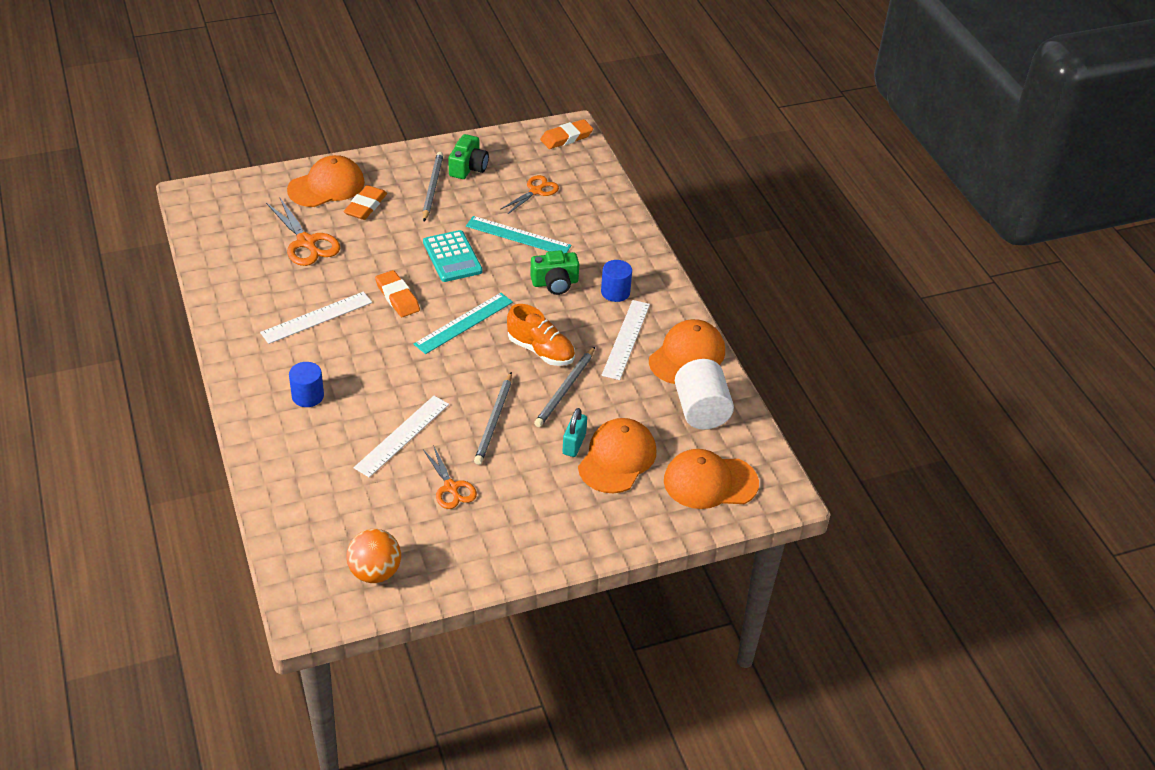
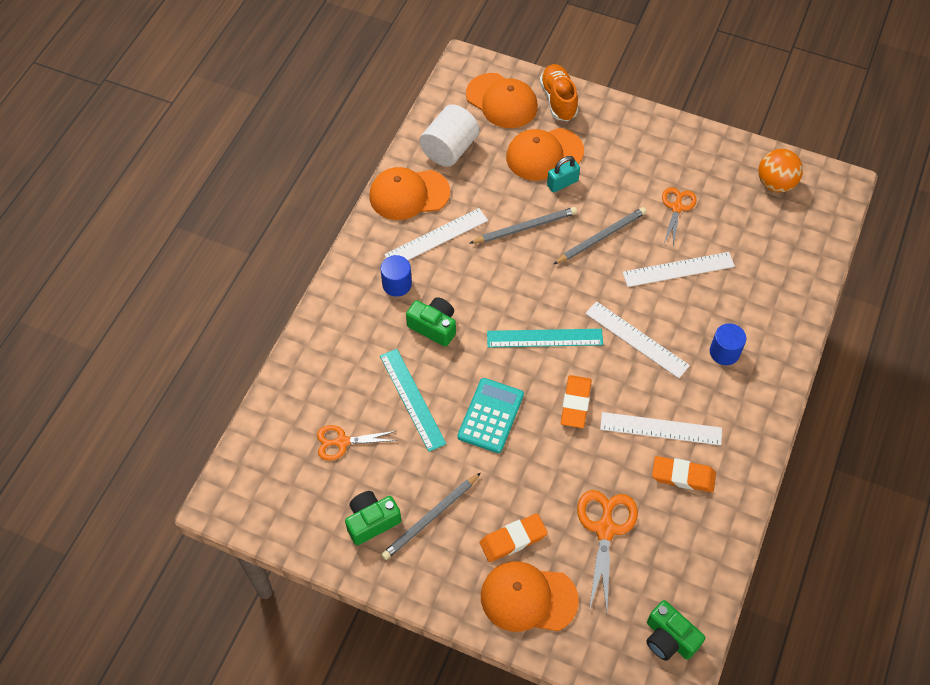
camera: 135 degrees left, 15 degrees up
(213, 214) = (669, 638): none -> green camera
(390, 363) = (637, 339): none -> white ruler
(541, 351) = (510, 271): orange shoe -> orange shoe (558, 100)
(566, 137) = (239, 493): orange eraser -> orange eraser (683, 476)

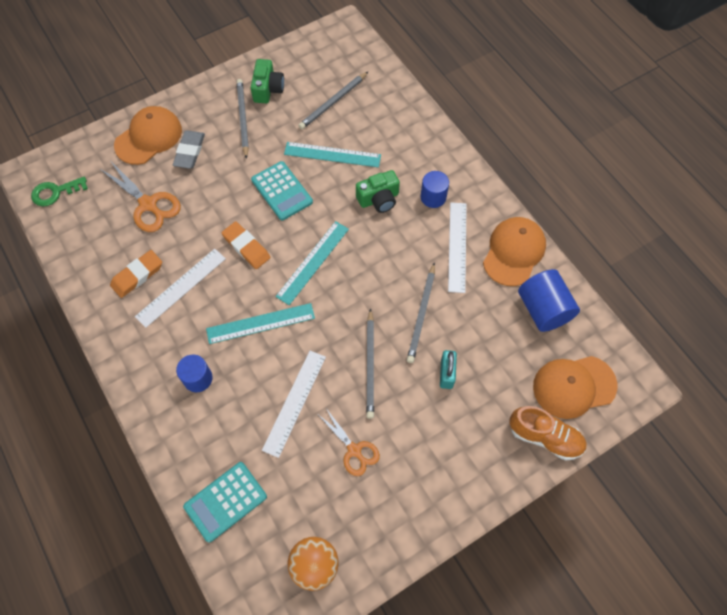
camera: 125 degrees right, 5 degrees up
(342, 442) = (333, 102): orange scissors -> grey pencil
(449, 149) = (543, 309): white cylinder -> blue cylinder
(513, 539) = (190, 152): orange eraser -> grey eraser
(544, 154) = (488, 380): orange cap -> none
(637, 339) = (260, 323): white ruler -> turquoise ruler
(669, 638) = (55, 192): green camera -> green key
(791, 265) = (225, 501): none -> turquoise calculator

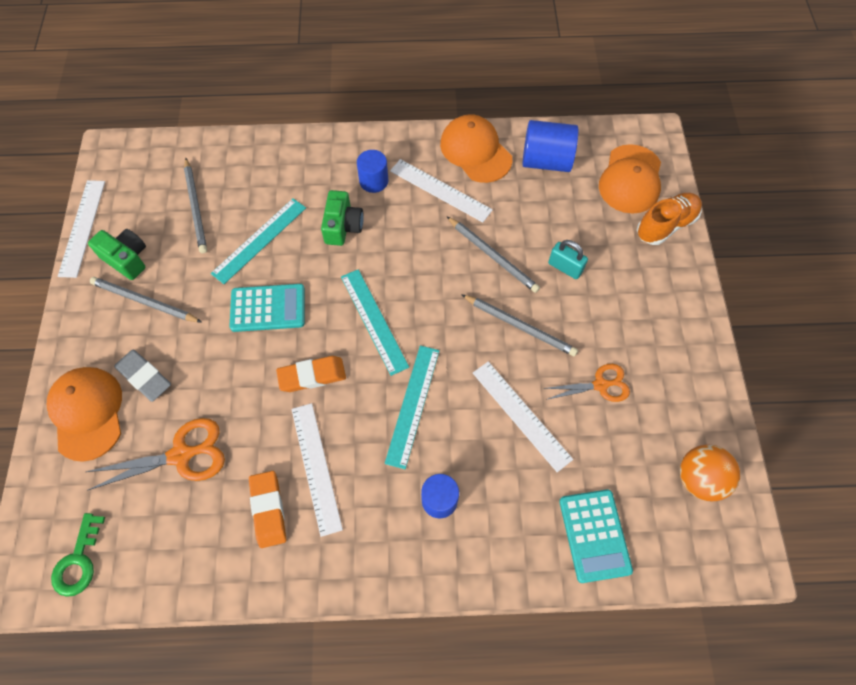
camera: 60 degrees left, 0 degrees up
(275, 51) = (82, 227): none -> white ruler

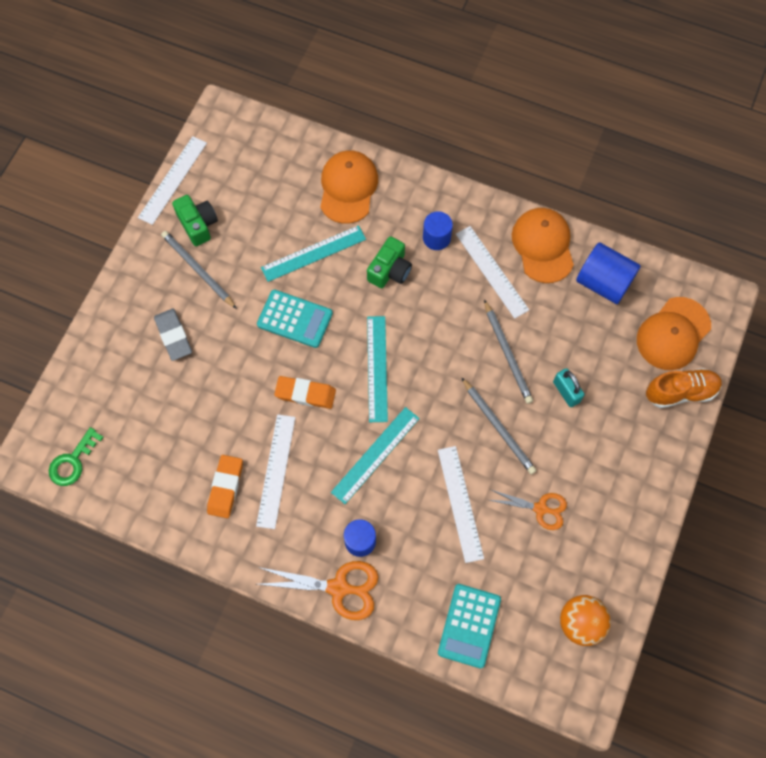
camera: 25 degrees right, 5 degrees up
(87, 413) = (120, 347): orange cap -> orange cap (348, 188)
(181, 455) = (177, 413): orange scissors -> orange scissors (338, 588)
(196, 207) = (273, 199): grey pencil -> none

